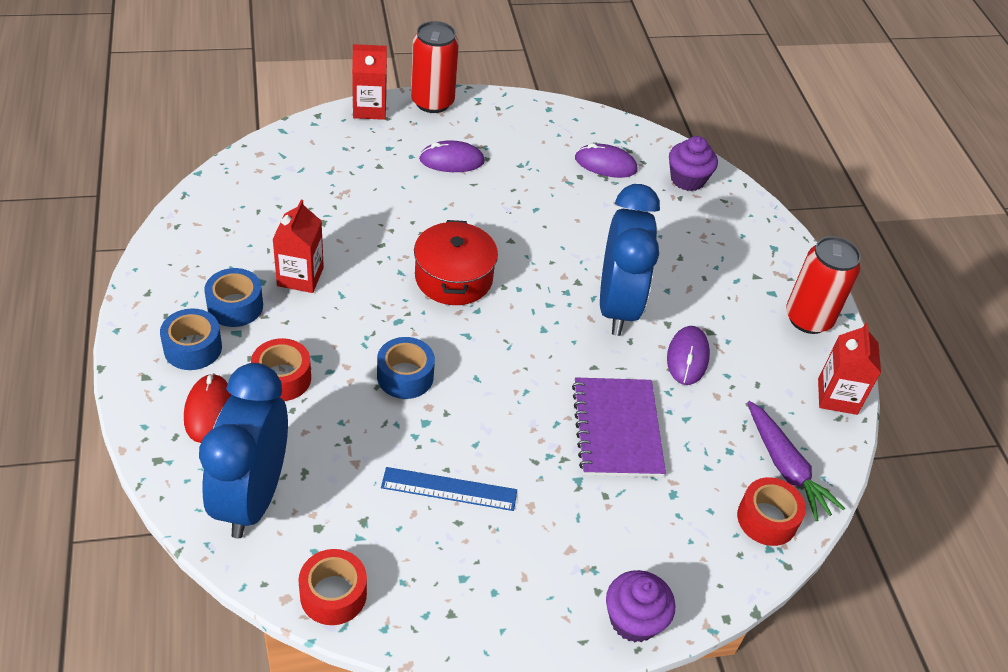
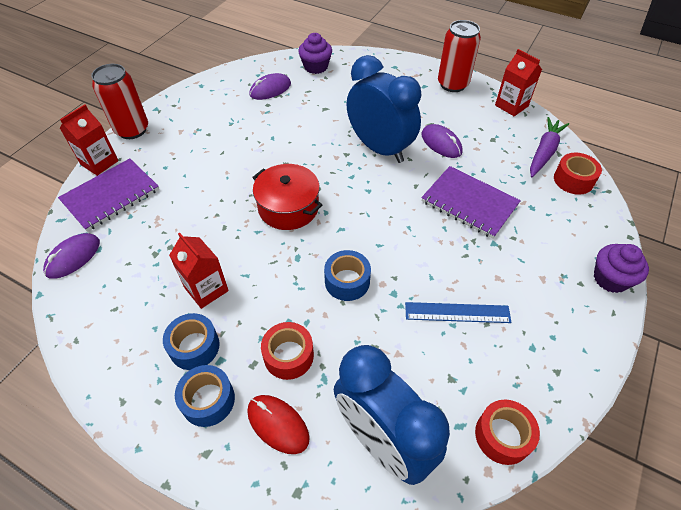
camera: 45 degrees left, 5 degrees up
(340, 143) = (111, 196): none -> purple notebook
(449, 489) = (457, 312): blue ruler -> blue ruler turned 45 degrees clockwise
(451, 160) = (191, 150): purple mouse -> purple mouse (73, 257)
(786, 467) = (544, 152): purple carrot -> purple carrot turned 75 degrees counterclockwise

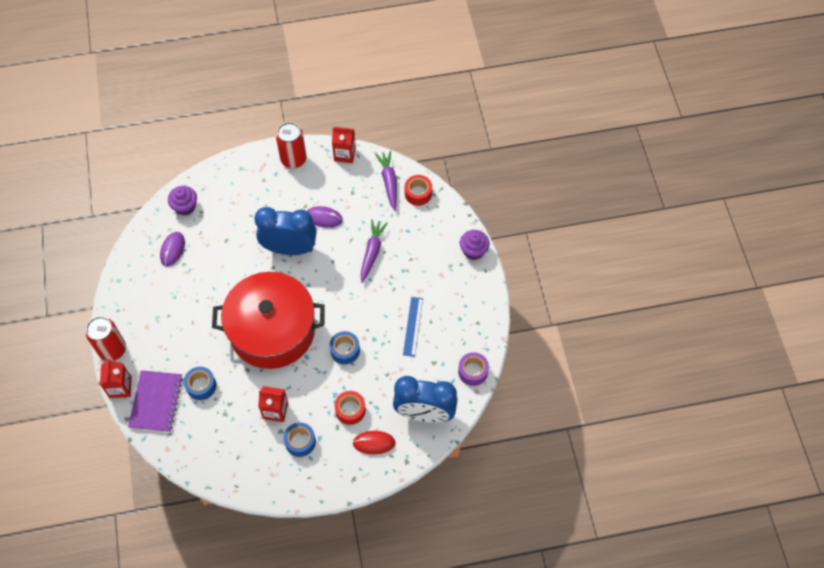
camera: 40 degrees left, 10 degrees up
(73, 257) = (180, 451): purple mouse -> none
(208, 400) = (332, 458): blue tape -> blue tape (201, 386)
(288, 207) = (272, 330): red pot -> red pot, size x1.95
(457, 312) = (413, 326): blue ruler -> blue ruler turned 45 degrees counterclockwise
(469, 203) = (372, 252): purple notebook -> purple carrot
(502, 436) = (473, 371): red tape -> purple tape

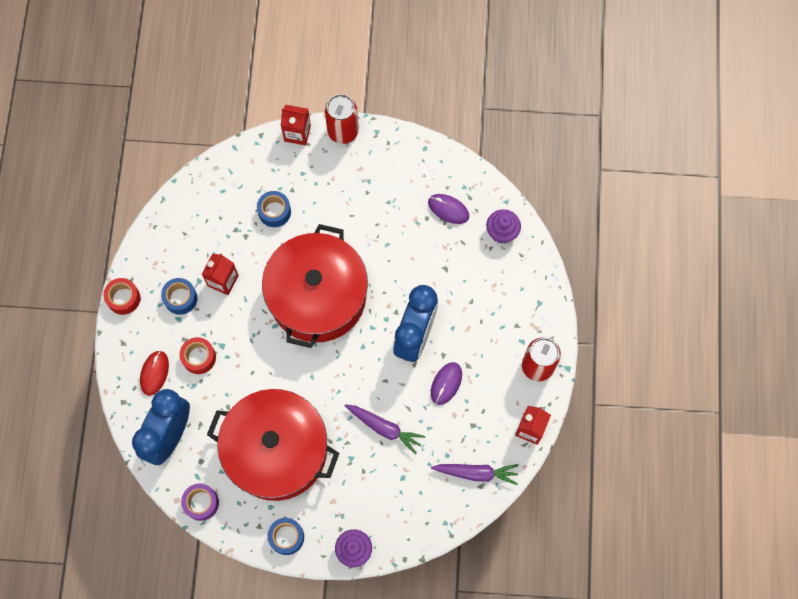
camera: 105 degrees right, 10 degrees up
(156, 402) = (270, 165): purple notebook -> none
(345, 350) = (270, 368): blue tape -> blue tape (286, 537)
(413, 326) = (276, 450): blue ruler -> red pot
(418, 193) = (451, 504): red tape -> red tape (123, 298)

